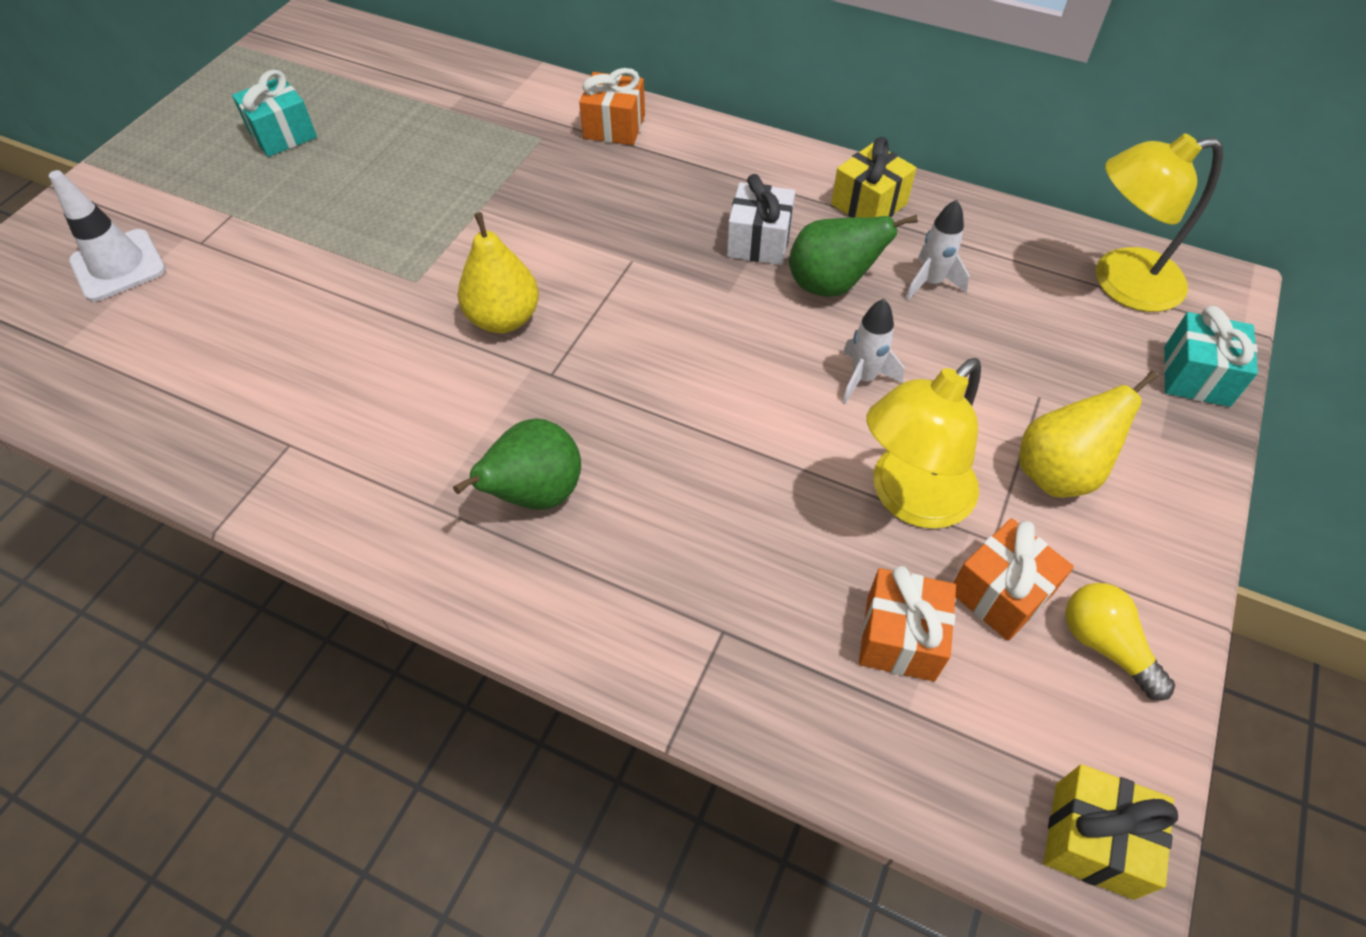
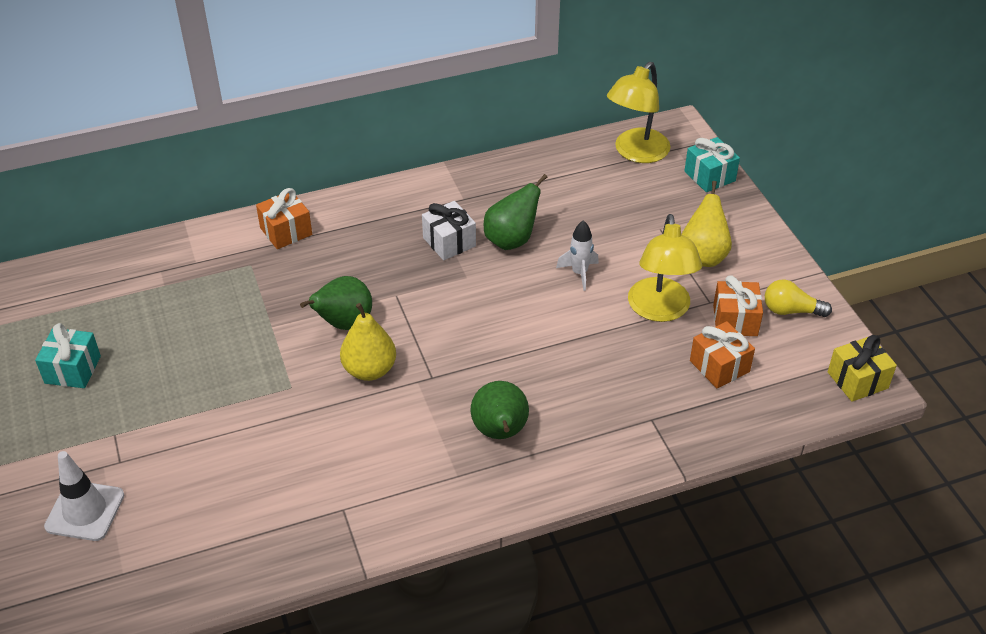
camera: 45 degrees left, 10 degrees down
(544, 253) = (344, 323): none -> green pear
(869, 204) = (479, 187): yellow gift -> none
(930, 282) = (555, 208): white rocket -> none

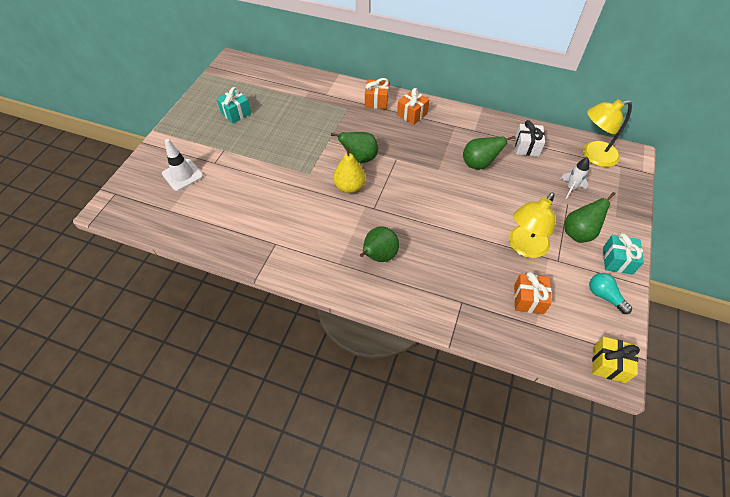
camera: 40 degrees right, 10 degrees up
(449, 242) = (446, 147): white gift -> white gift (527, 147)
(579, 273) = (498, 201): white rocket -> white rocket (571, 188)
(703, 256) = (578, 233): yellow pear -> green pear
(709, 176) = (626, 191): turquoise gift -> turquoise gift (617, 260)
(735, 320) = (563, 280): orange gift -> orange gift (412, 114)
(791, 310) = (604, 296): yellow light bulb -> turquoise light bulb

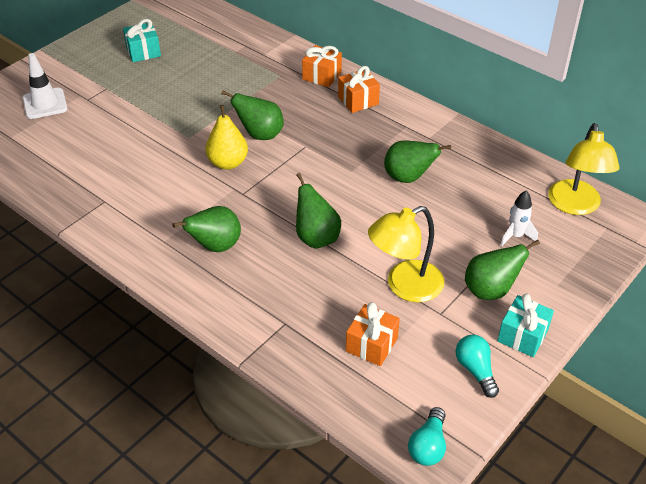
camera: 20 degrees right, 10 degrees down
(445, 228) = (316, 238): none -> green pear
(527, 147) = (487, 173): white gift -> none
(593, 156) = (575, 206): yellow lamp -> yellow lamp turned 90 degrees counterclockwise
(608, 364) = (428, 446): yellow gift -> turquoise light bulb

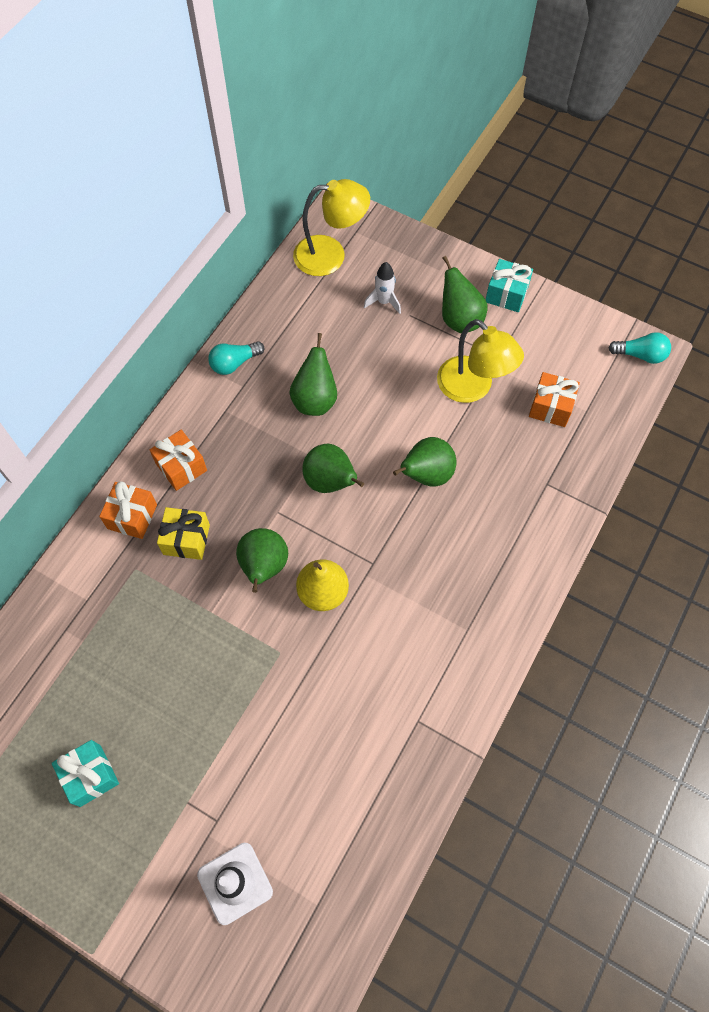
camera: 100 degrees left, 20 degrees up
(215, 246) = (462, 572): green pear -> green pear (330, 482)
(295, 99) = (186, 539): none -> yellow gift
(475, 370) = (554, 326): turquoise light bulb -> turquoise light bulb (234, 363)

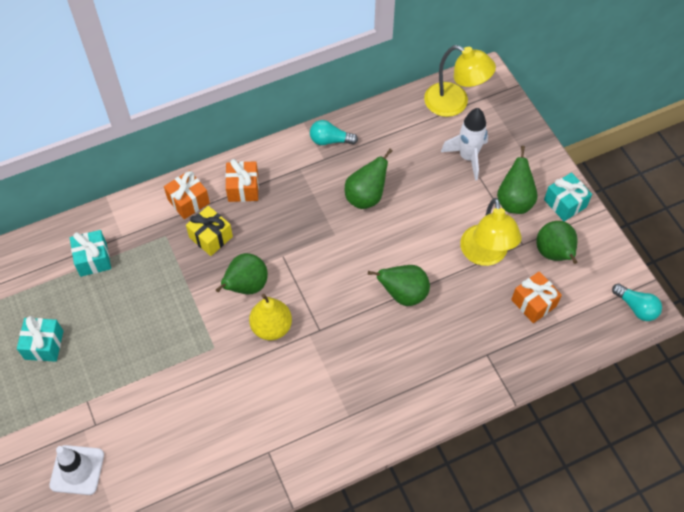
camera: 35 degrees right, 5 degrees down
(73, 645) = (93, 259): none -> turquoise gift
(330, 482) = (333, 258): green pear -> green pear (554, 254)
(384, 302) = (468, 157): white rocket -> white rocket, size x1.53

